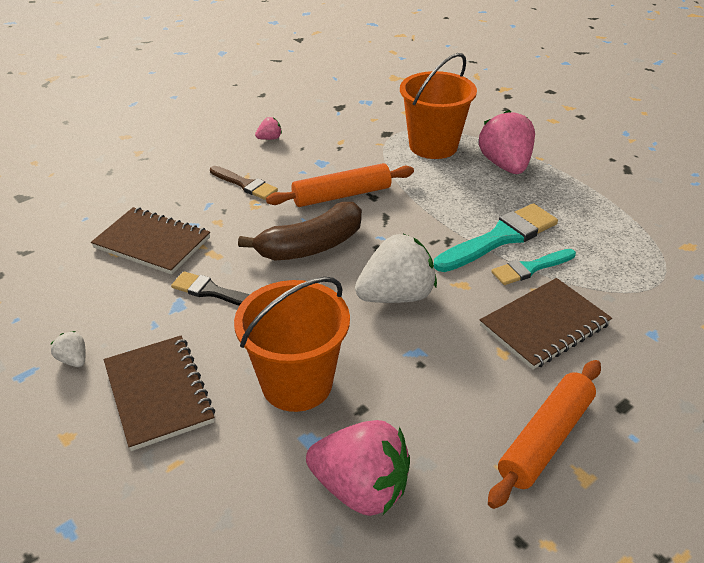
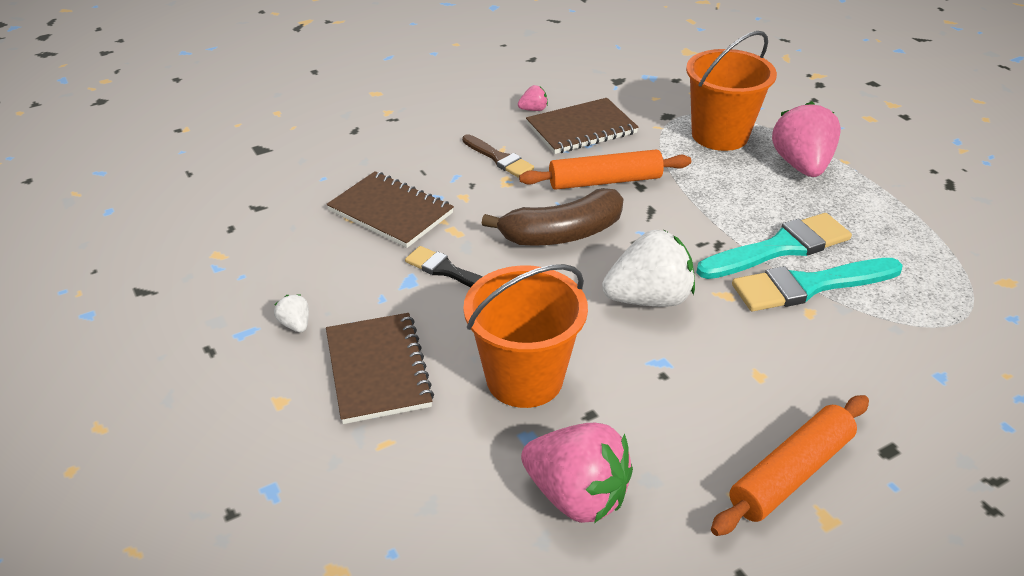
camera: 10 degrees right, 0 degrees up
(530, 268) = (809, 286): turquoise brush -> turquoise brush, size x1.65
(544, 325) = (813, 351): brown notebook -> brown notebook (581, 129)

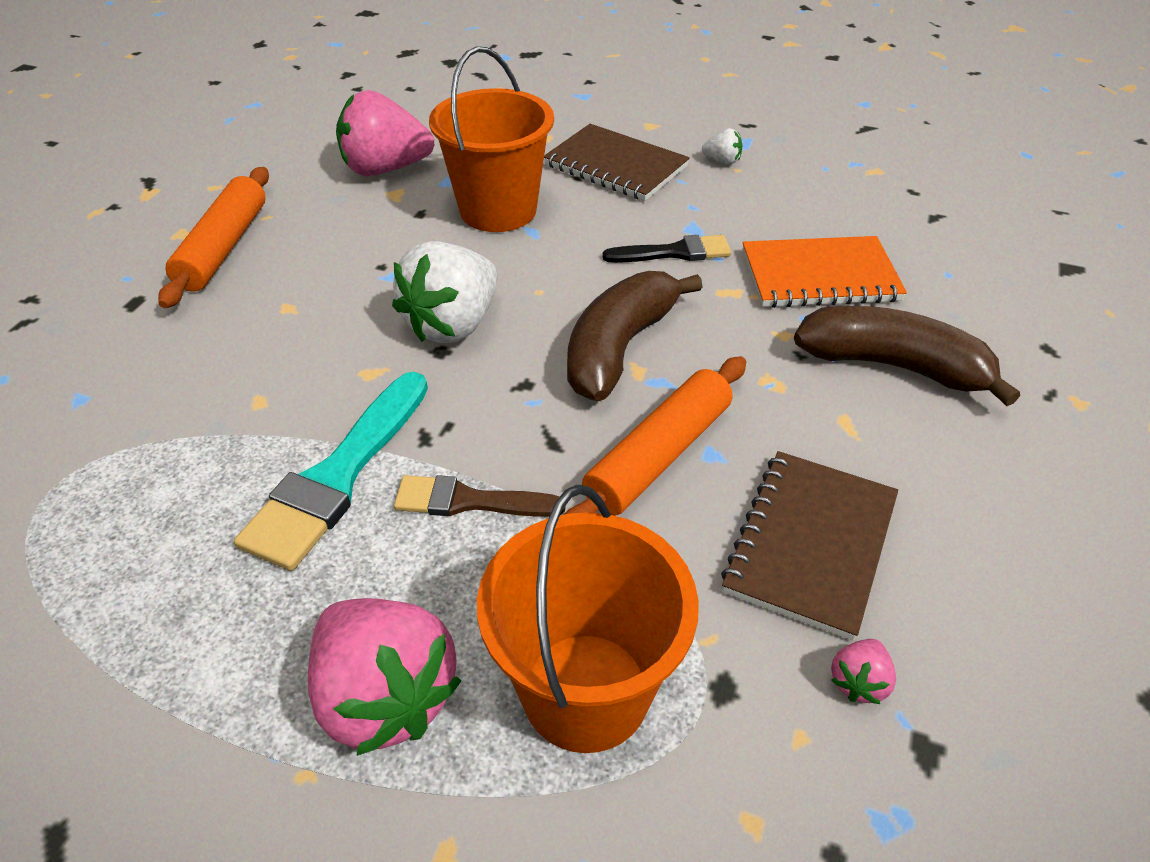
camera: 140 degrees right, 5 degrees up
(391, 212) = (819, 276): brown notebook -> orange notebook
(437, 158) = (893, 366): none -> brown banana
(499, 158) = (830, 411): brown brush -> brown brush (469, 501)
(533, 109) = (931, 541): pink strawberry -> pink strawberry (858, 682)
(809, 286) = (273, 436): turquoise brush -> none

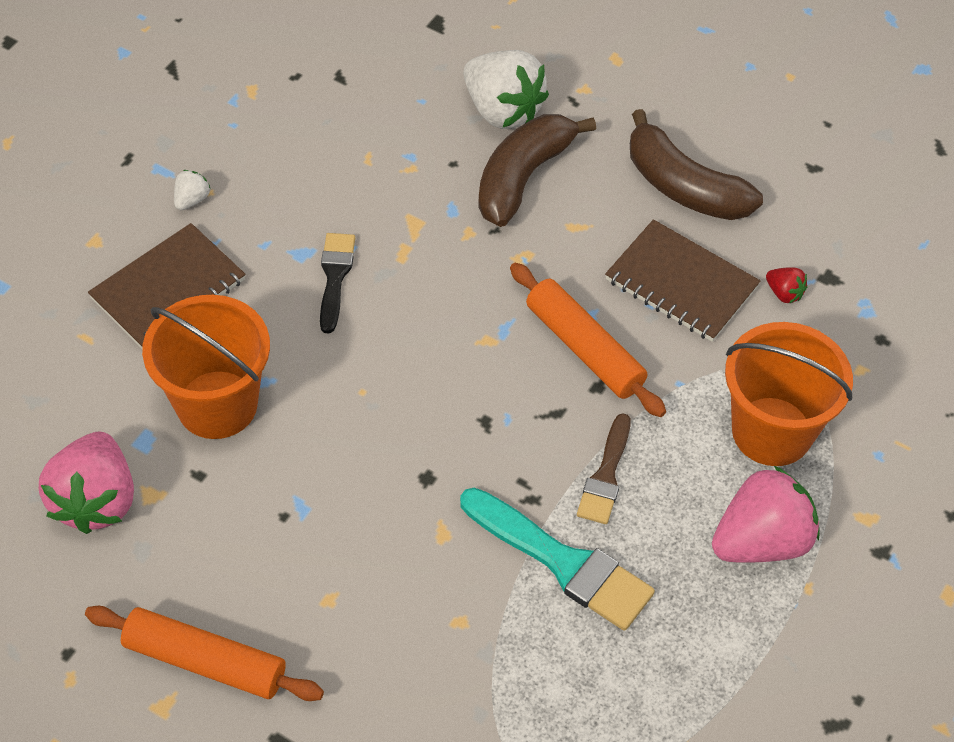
camera: 80 degrees left, 10 degrees up
(453, 324) = (393, 464): white strawberry -> white strawberry (502, 110)
(619, 348) = (457, 347): brown banana -> brown banana (684, 187)
(819, 276) = (400, 185): orange notebook -> none
(858, 682) = (784, 293): pink strawberry -> red strawberry

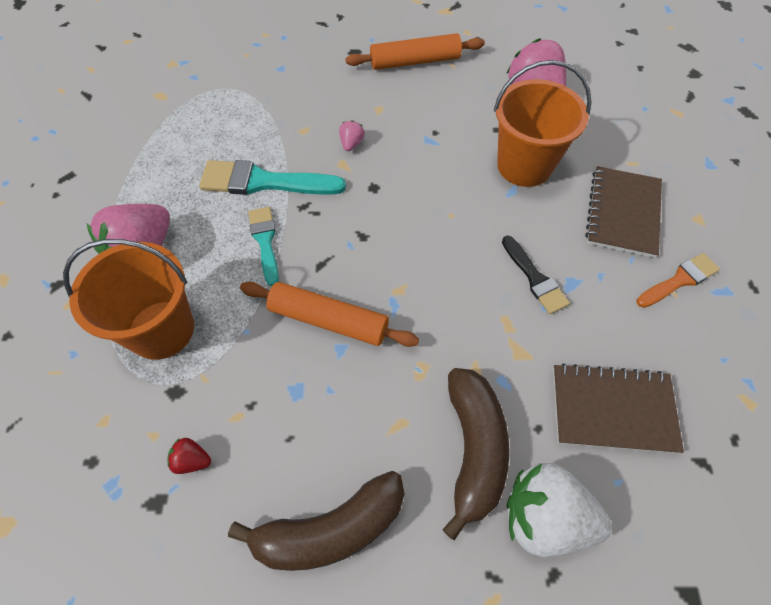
camera: 150 degrees right, 5 degrees up
(192, 200) = (679, 280): white strawberry -> orange brush
(409, 560) = (351, 143): none -> pink strawberry
(605, 476) = (265, 241): brown brush -> turquoise brush
(681, 284) = (284, 418): brown notebook -> brown notebook (612, 409)
(684, 187) = (331, 529): brown banana -> brown banana turned 150 degrees clockwise

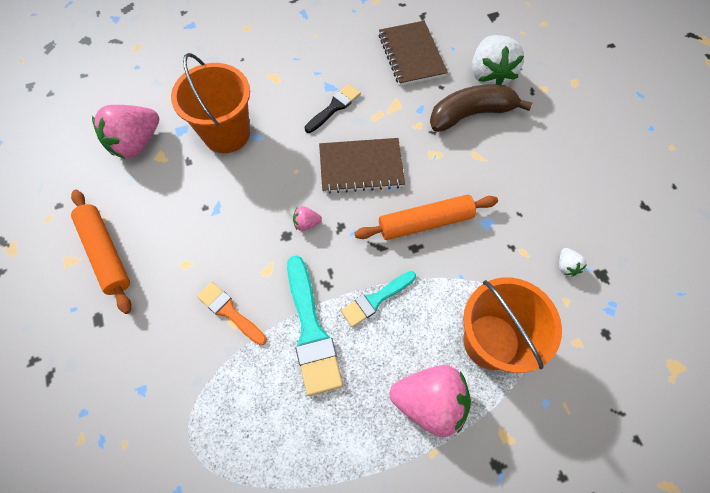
camera: 110 degrees left, 5 degrees up
(192, 460) = (566, 266): red strawberry -> white strawberry
(329, 320) = (425, 222): orange rolling pin -> orange rolling pin turned 75 degrees clockwise
(331, 529) = (556, 171): brown banana -> none
(351, 143) = (239, 272): pink strawberry -> pink strawberry (306, 223)
(622, 213) = (256, 68): brown notebook -> brown notebook (361, 167)
(679, 280) = (304, 33): orange brush -> orange brush (229, 312)

